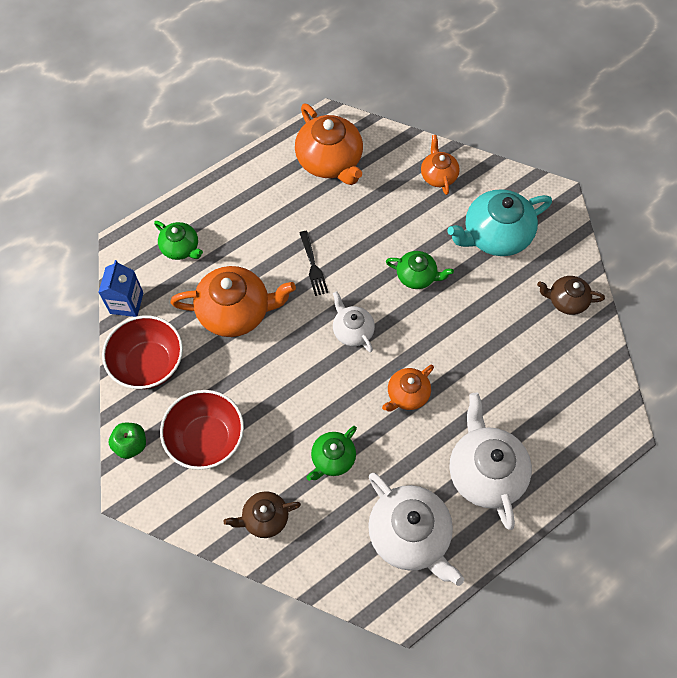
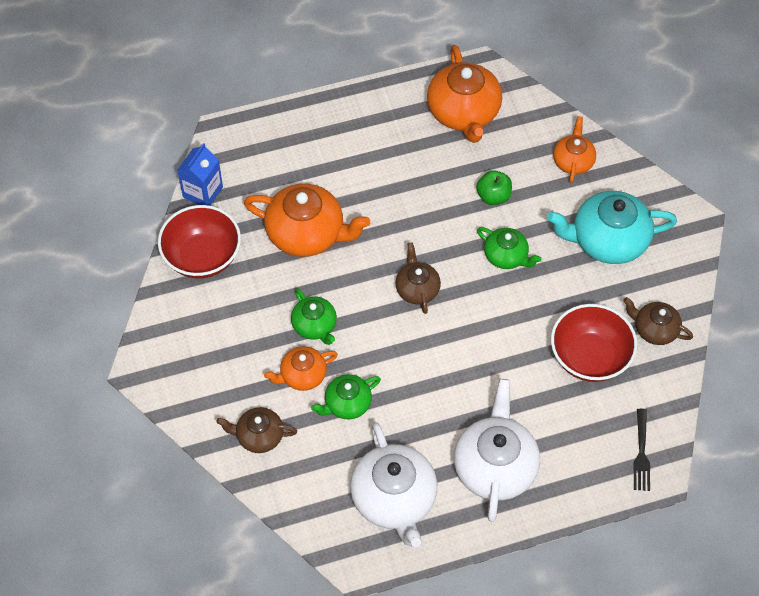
camera: 20 degrees right, 5 degrees down
(131, 445) = (157, 327): green apple -> green apple (493, 196)
(181, 248) = (276, 155): green teapot -> green teapot (315, 326)
(206, 439) = (231, 345): red bowl -> red bowl (589, 357)
(313, 266) = (403, 213): black fork -> black fork (641, 453)
(352, 331) = (417, 289): white teapot -> brown teapot
(407, 394) = (447, 368): orange teapot -> orange teapot (302, 375)

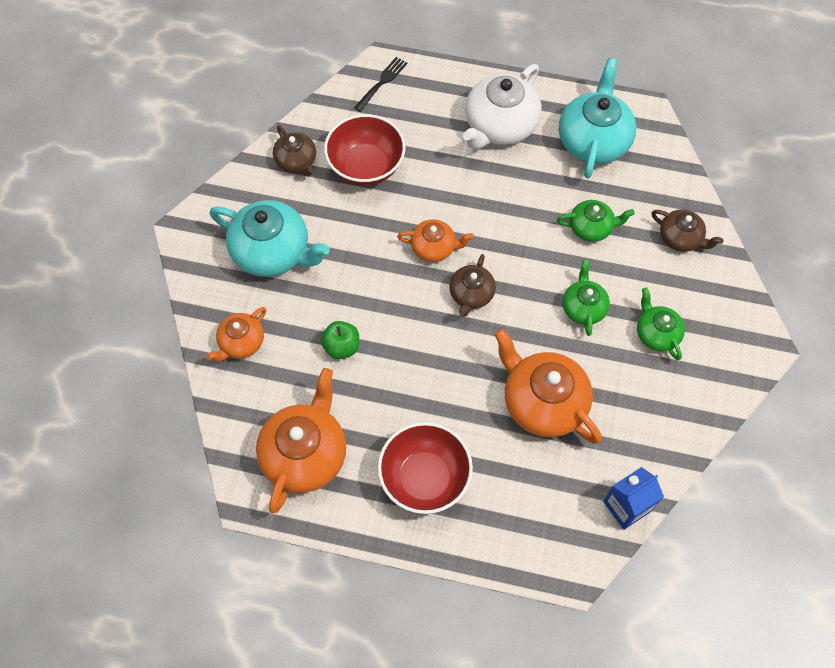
camera: 150 degrees left, 5 degrees up
(202, 257) = (658, 431): red bowl -> red bowl (424, 478)
(302, 375) = (617, 269): orange teapot -> orange teapot (434, 247)
(394, 499) = (593, 140): white teapot -> turquoise teapot
(506, 256) = (371, 283): green teapot -> green teapot (656, 333)

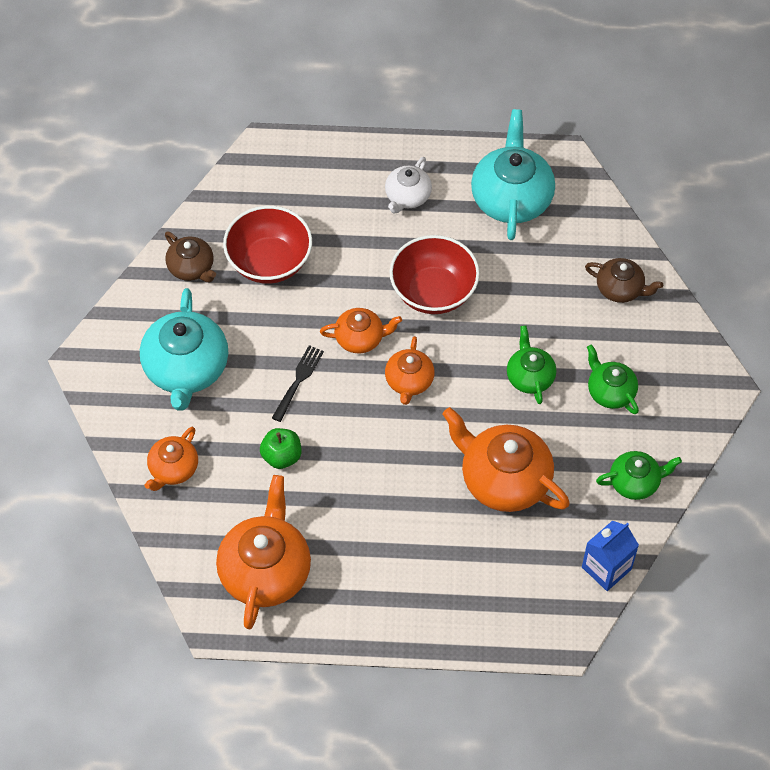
camera: 10 degrees left, 5 degrees down
(272, 252) = (186, 369): turquoise teapot -> turquoise teapot turned 75 degrees clockwise
(382, 82) = (268, 167): black fork -> black fork (298, 380)
(424, 478) = (395, 574): red bowl -> red bowl (433, 292)
(471, 294) = (409, 381): brown teapot -> orange teapot
(500, 125) = (407, 196): white teapot -> white teapot, size x0.56
(591, 228) = (524, 292): green teapot -> green teapot (635, 482)

